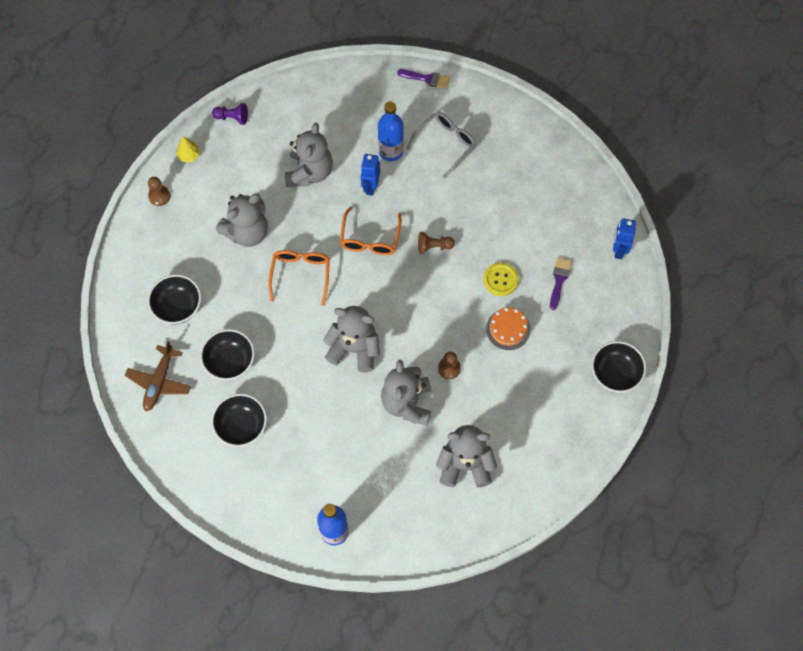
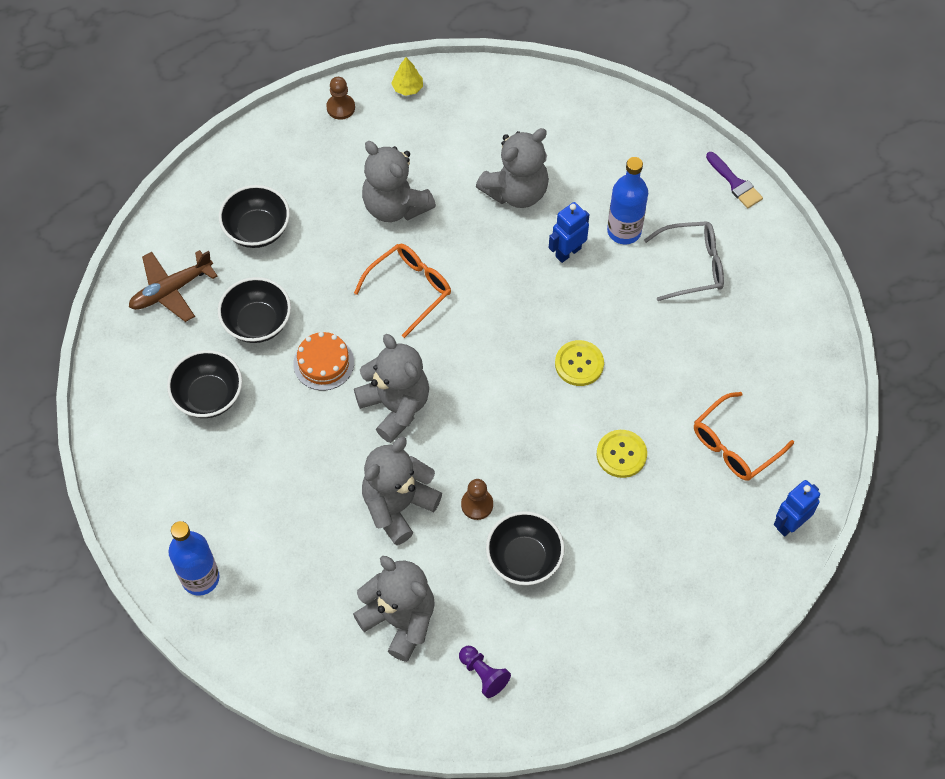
camera: 40 degrees right, 5 degrees down
(232, 118) = (486, 81): purple pawn -> purple pawn (483, 674)
(247, 232) = (395, 206): grey teddy bear -> grey teddy bear turned 45 degrees clockwise
(370, 239) = (517, 306): orange glasses -> orange glasses (734, 445)
(433, 246) = (579, 364): brown pawn -> yellow button
(508, 329) = (581, 513): orange cake -> orange cake (323, 363)
(559, 280) = (688, 505): purple brush -> none
(615, 373) = (659, 656): black bowl -> black bowl (524, 559)

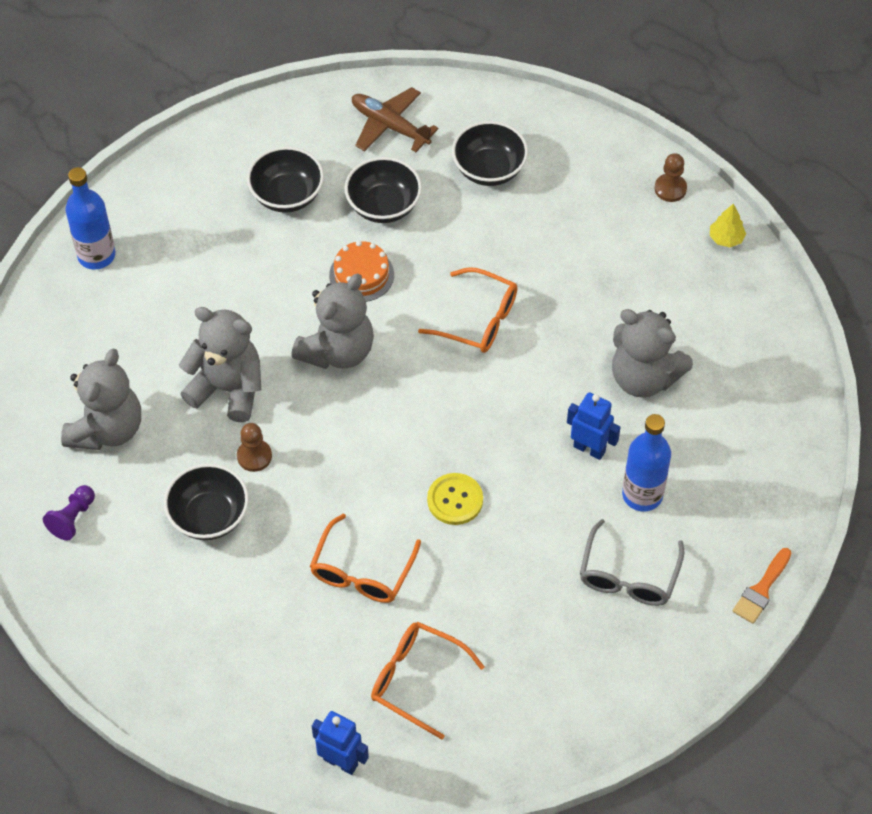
camera: 70 degrees right, 5 degrees down
(395, 206) = (572, 275): grey teddy bear -> none
(621, 454) = (362, 571): yellow button -> orange glasses
(692, 265) = (628, 576): grey glasses -> grey glasses turned 45 degrees clockwise
(735, 183) = (761, 590): purple brush -> orange brush

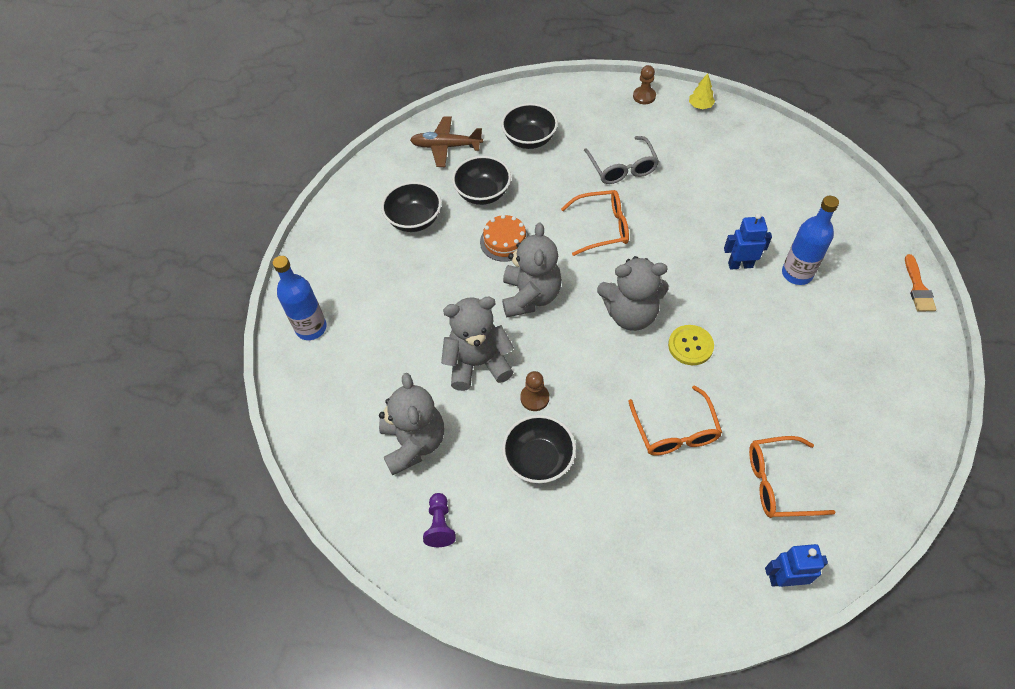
camera: 30 degrees left, 0 degrees up
(628, 576) = (837, 327): grey glasses -> grey glasses (622, 168)
(644, 377) = (730, 205): grey teddy bear -> grey teddy bear (630, 314)

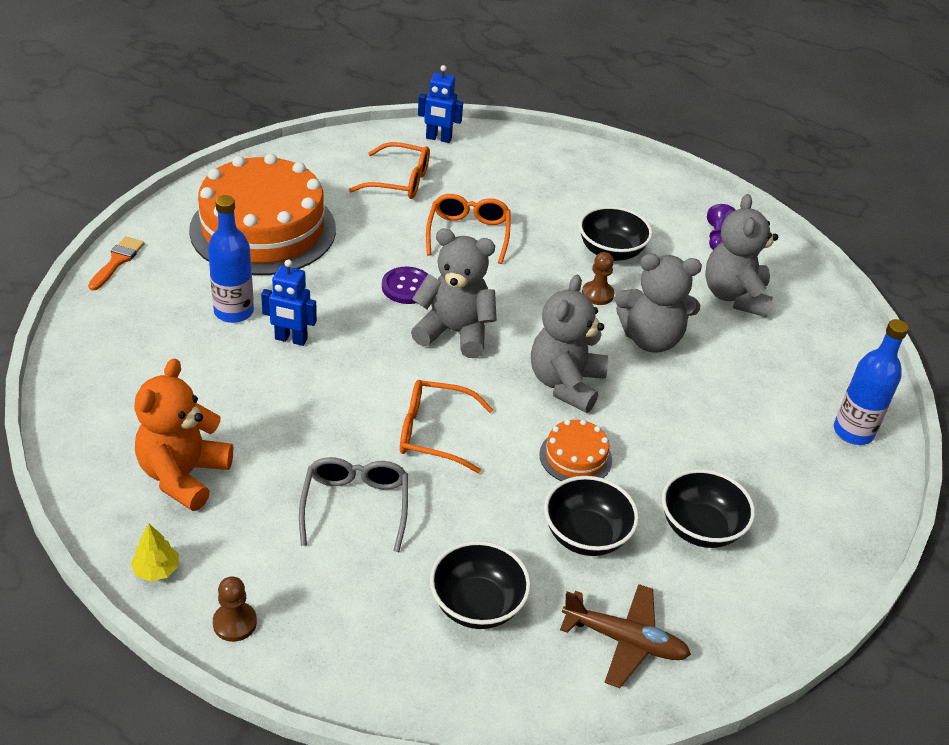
camera: 170 degrees left, 15 degrees down
(690, 346) = (407, 287): yellow button -> purple button
(728, 153) = (183, 475): none -> orange teddy bear
(845, 365) = (263, 229): none -> orange cake

